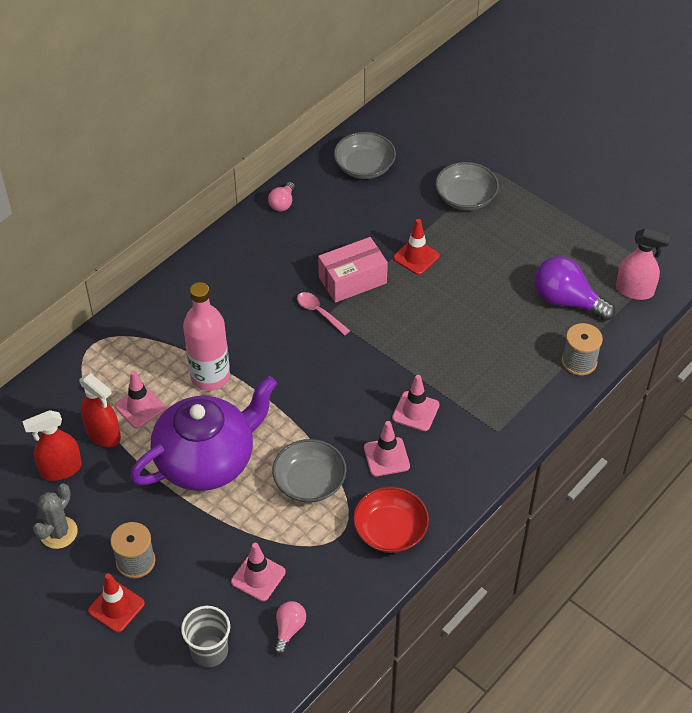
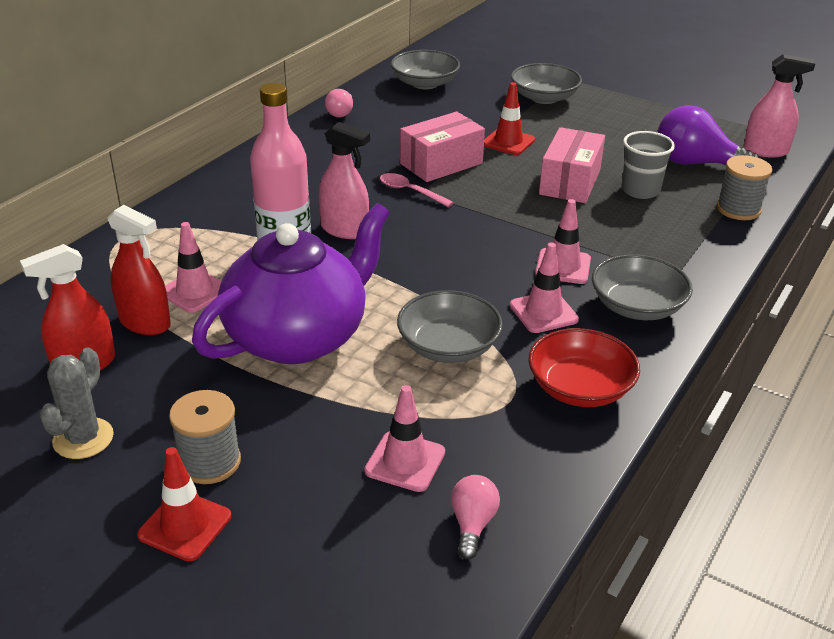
camera: 10 degrees left, 15 degrees down
(209, 651) = (351, 570): grey cup -> grey cup (640, 190)
(259, 352) = (344, 230): none -> pink spray bottle
(452, 314) = (570, 182): none -> pink box
(457, 459) = (637, 306): none -> grey bowl

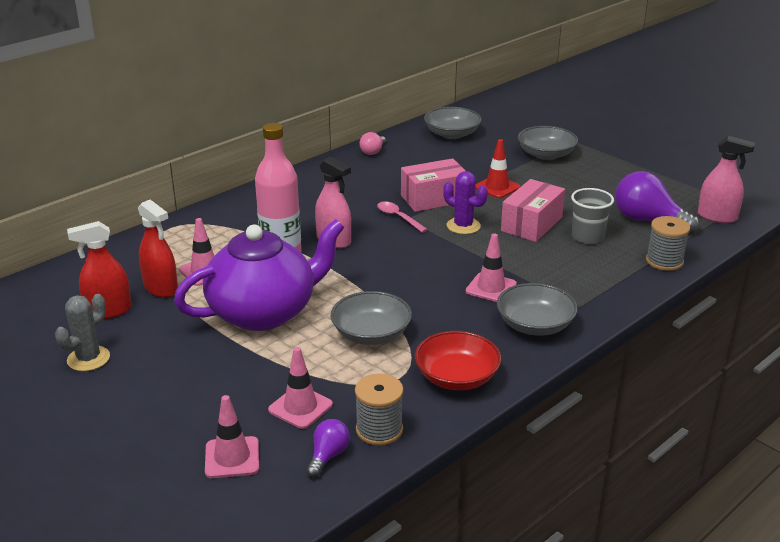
camera: 15 degrees right, 5 degrees down
(185, 525) = (131, 424): red traffic cone -> none
(209, 462) = (165, 386): grey spool -> grey spool (379, 430)
(472, 524) = (328, 456): pink light bulb -> purple light bulb
(492, 193) = (463, 226): none -> purple cactus
(543, 312) = (457, 319): pink traffic cone -> pink traffic cone (232, 458)

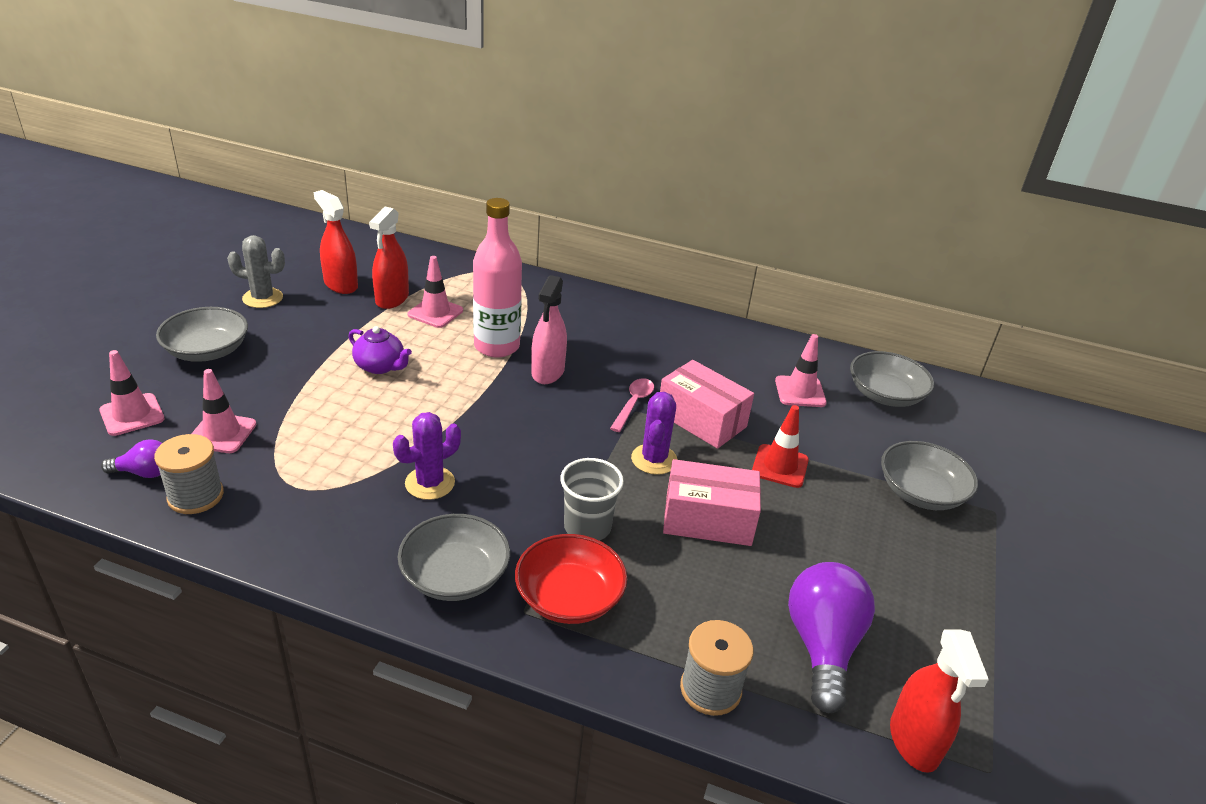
camera: 60 degrees right, 5 degrees up
(264, 312) = (380, 366): purple teapot -> purple teapot, size x0.43
(371, 334) = (373, 446): grey bowl -> grey bowl (207, 351)
(373, 151) = (773, 347): pink light bulb -> none
(433, 317) = (430, 483): none -> purple cactus
(457, 377) = (312, 531): red bowl -> red bowl (569, 597)
(491, 288) = (521, 516): pink traffic cone -> pink traffic cone (800, 392)
(587, 237) = (716, 584): grey cup -> grey cup (587, 527)
(717, 217) = (914, 741): pink spray bottle -> red spray bottle

